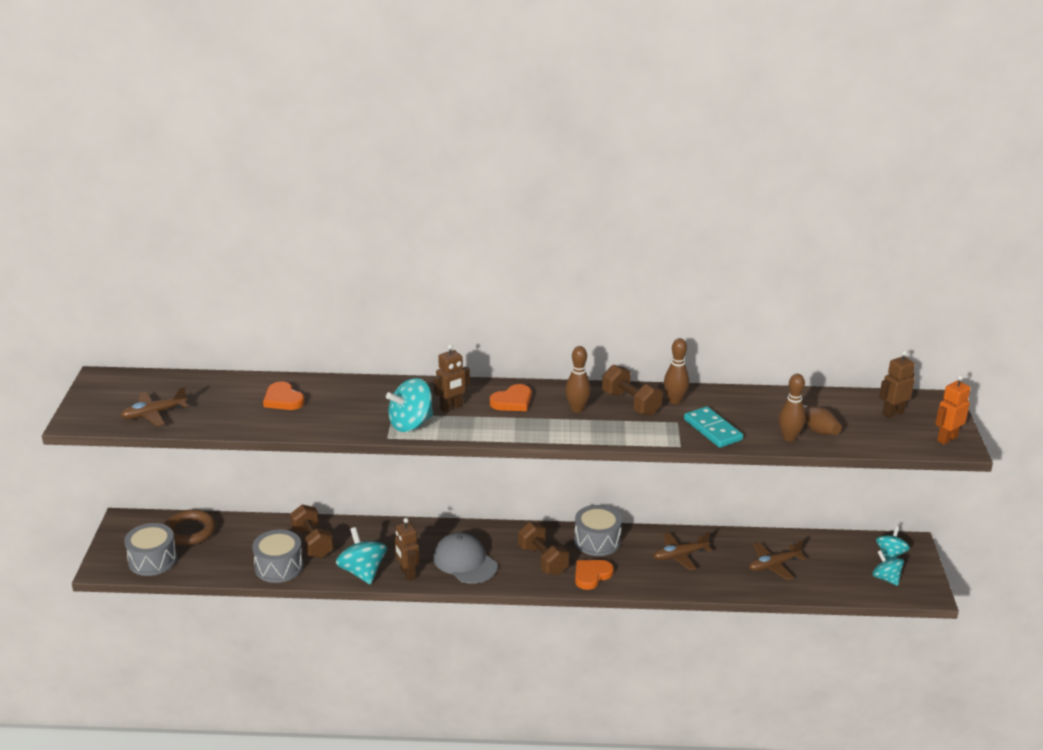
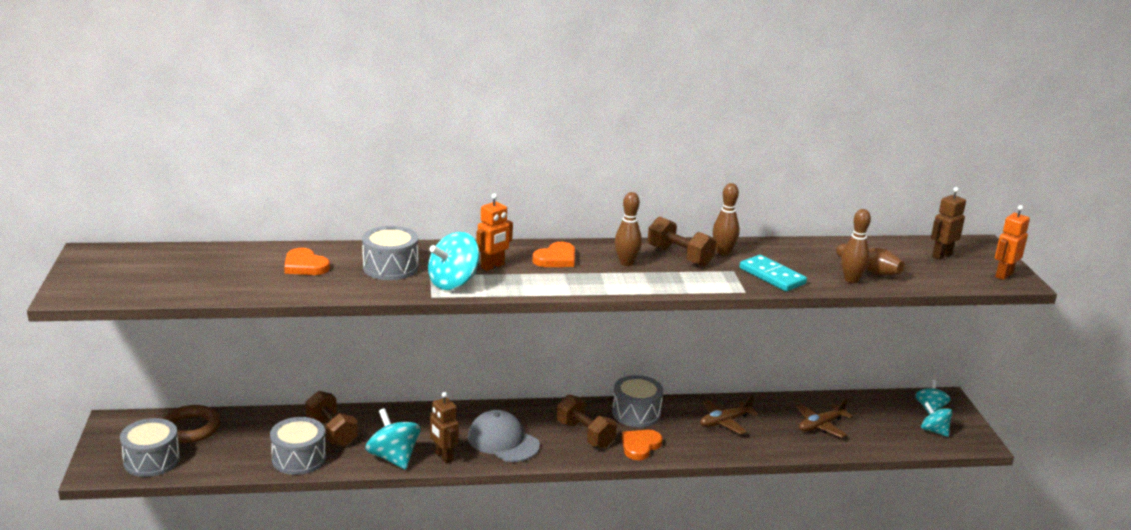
camera: 10 degrees left, 5 degrees down
(154, 414) = (159, 284): brown plane -> none
(358, 404) = (390, 267): none -> grey drum
(451, 407) = (492, 266): brown robot -> orange robot

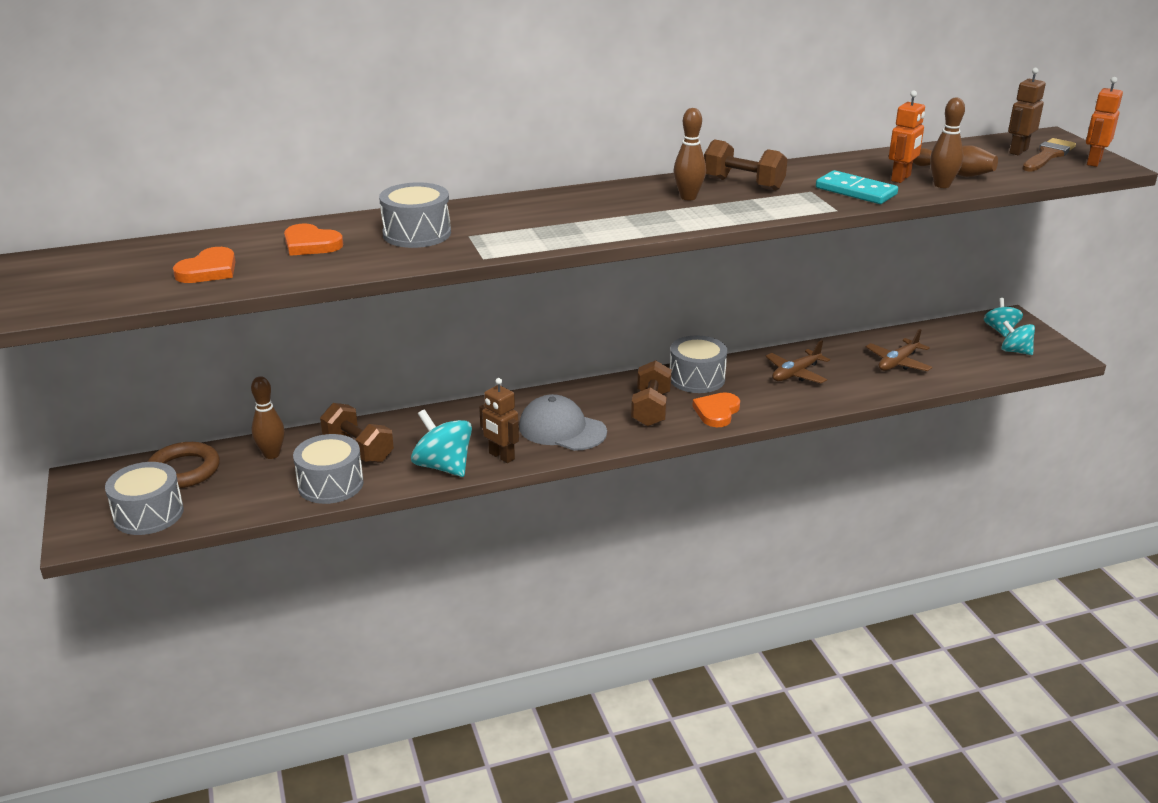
camera: 10 degrees left, 5 degrees up
(453, 283) = (501, 240): turquoise spinning top -> none
(492, 266) = (537, 218): orange robot -> orange robot (901, 178)
(556, 259) = (606, 202): orange heart -> orange heart (209, 270)
(585, 434) = (651, 409): brown dumbbell -> brown dumbbell turned 60 degrees clockwise
(723, 252) = (788, 174): brown bowling pin -> brown bowling pin (271, 454)
(966, 263) = (1048, 155): none -> brown brush

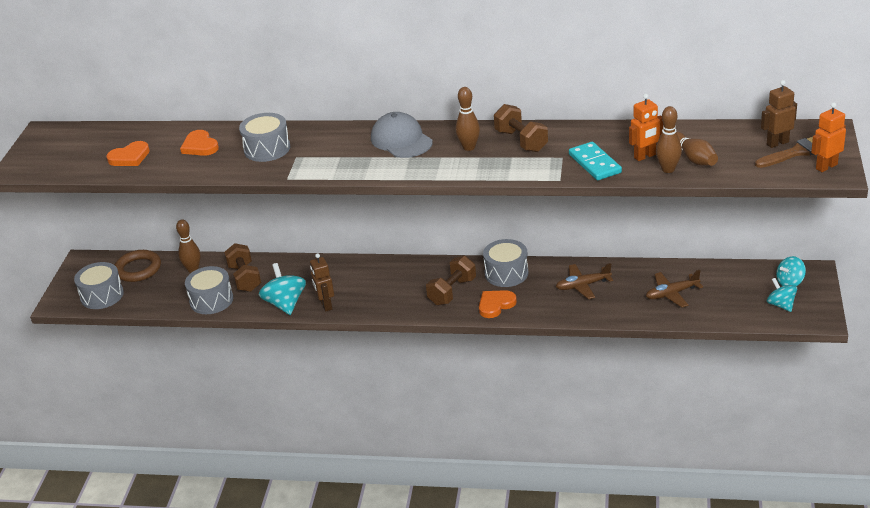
camera: 30 degrees right, 5 degrees up
(562, 429) = (380, 294): grey cap -> grey cap (401, 140)
(1000, 330) = (790, 282): turquoise spinning top -> turquoise spinning top turned 150 degrees counterclockwise

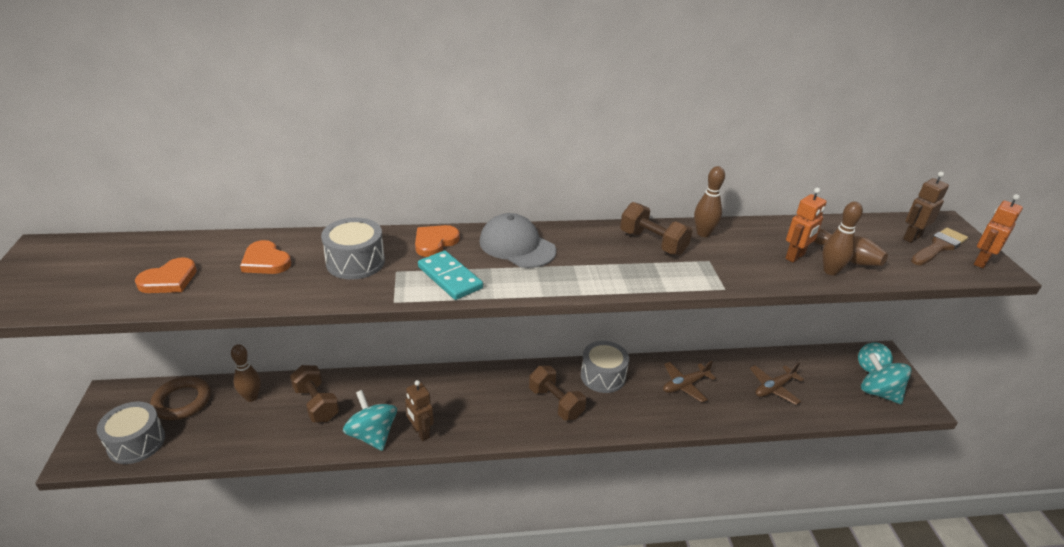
camera: 20 degrees left, 0 degrees up
(211, 300) = (280, 437): grey drum -> none
(452, 291) = (555, 403): brown dumbbell -> brown dumbbell turned 60 degrees counterclockwise
(469, 147) = (599, 252): brown bowling pin -> brown bowling pin (703, 233)
(495, 305) = (608, 416): orange heart -> orange heart (435, 242)
(595, 163) = (749, 267): turquoise domino -> turquoise domino (450, 277)
(781, 305) = (879, 393): turquoise spinning top -> turquoise spinning top, size x1.55

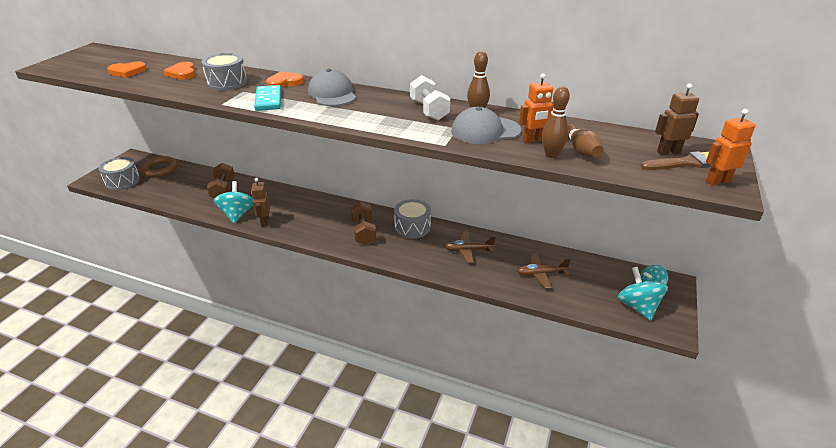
camera: 30 degrees right, 0 degrees up
(251, 397) = (194, 177): brown bowling pin -> none
(653, 243) = (429, 110): brown dumbbell -> white dumbbell
(739, 256) = (485, 131): none -> grey cap

